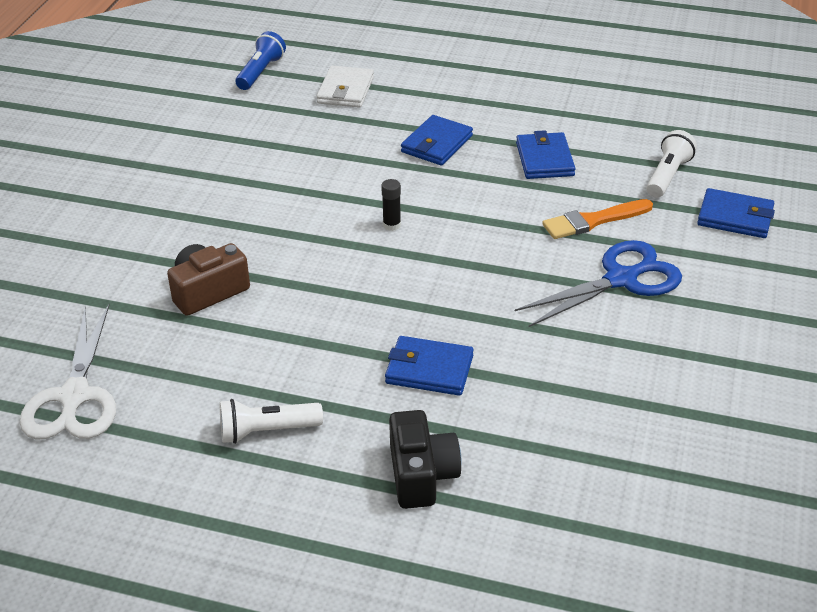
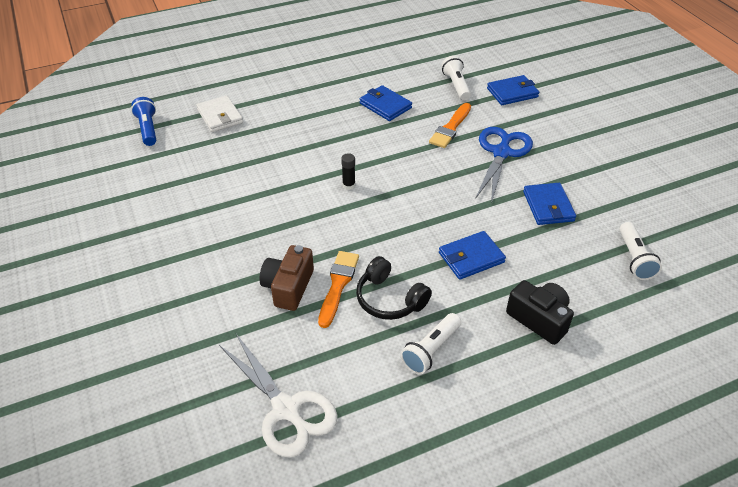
camera: 40 degrees left, 5 degrees up
(256, 316) = (338, 285): none -> orange brush
(289, 359) = (389, 299): none -> black headphones
(436, 144) = (315, 124): blue wallet -> blue wallet (548, 206)
(631, 485) = (634, 258): none -> white flashlight

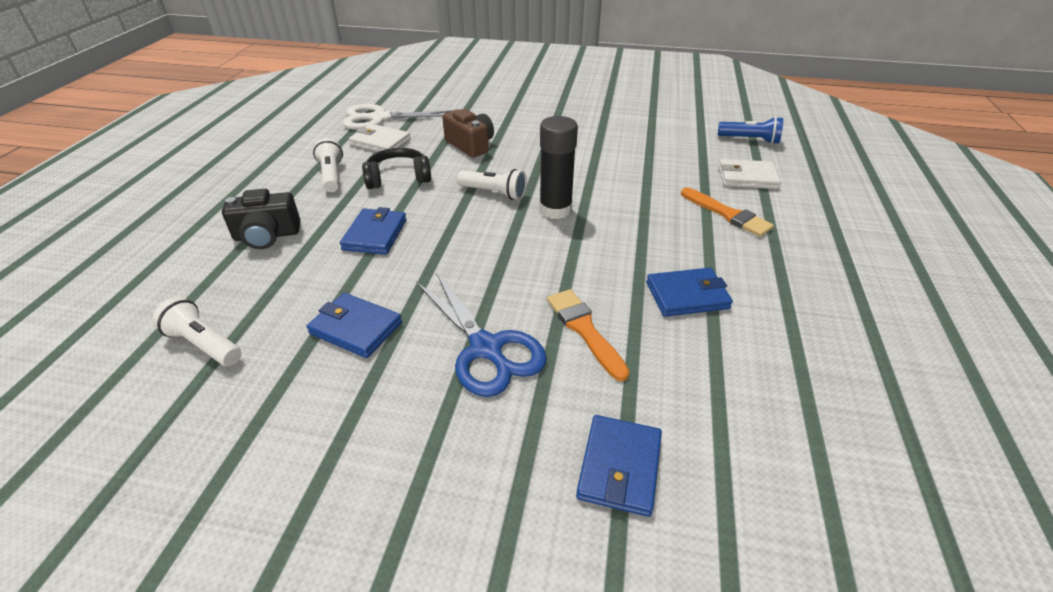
camera: 125 degrees right, 5 degrees down
(338, 285) = (444, 163): orange brush -> orange brush (727, 214)
(340, 362) = (380, 142): none -> white wallet
(349, 185) = (555, 210): black glue stick -> black glue stick, size x2.14
(456, 86) = (693, 400): white flashlight -> white flashlight (494, 193)

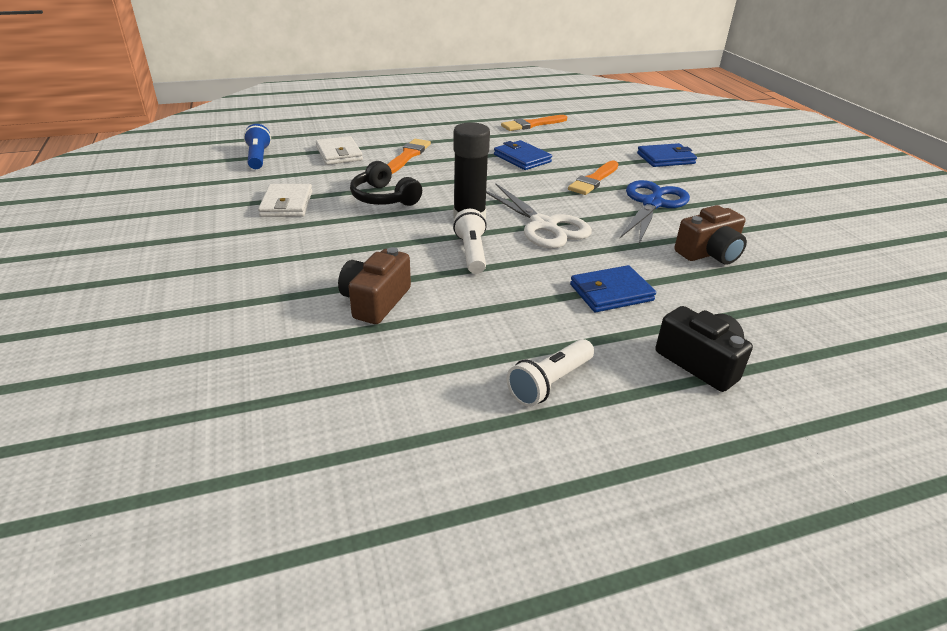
camera: 120 degrees left, 5 degrees down
(204, 344) = (825, 311): white flashlight -> none
(356, 328) = (709, 253): blue wallet -> brown camera
(380, 118) = (337, 431): white scissors -> white scissors (544, 225)
(380, 142) = (424, 385): white wallet -> white wallet (286, 204)
(398, 178) = (501, 324): black headphones -> black headphones (384, 198)
(836, 364) = (532, 124): none -> orange brush

